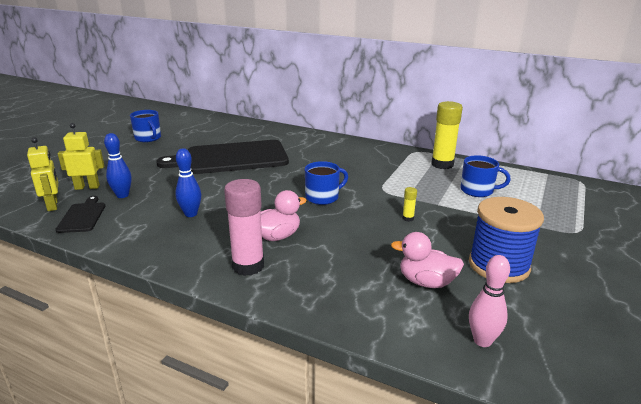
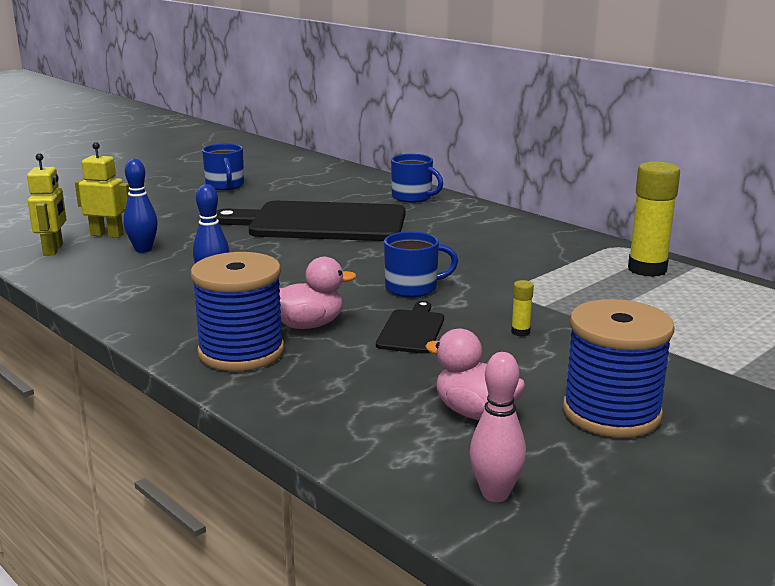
camera: 20 degrees right, 5 degrees down
(82, 216) = (79, 266): black cutting board -> black cutting board (412, 330)
(248, 266) = (241, 352): pink glue stick -> blue spool
(478, 190) = (674, 312): blue mug -> blue mug (413, 197)

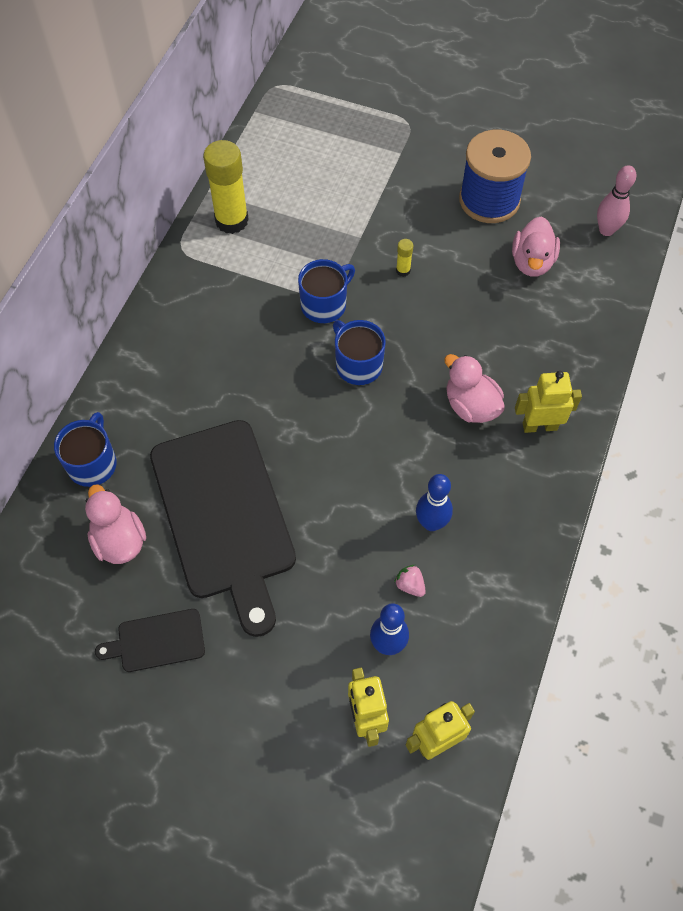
camera: 115 degrees left, 40 degrees up
(174, 265) = (410, 585): none -> pink strawberry
(225, 185) = (124, 705): blue mug -> blue mug (325, 304)
(241, 352) = (539, 426): blue spool -> yellow robot
(340, 196) = (119, 540): none -> pink duck
(412, 330) = (438, 335): black cutting board -> black cutting board (157, 641)

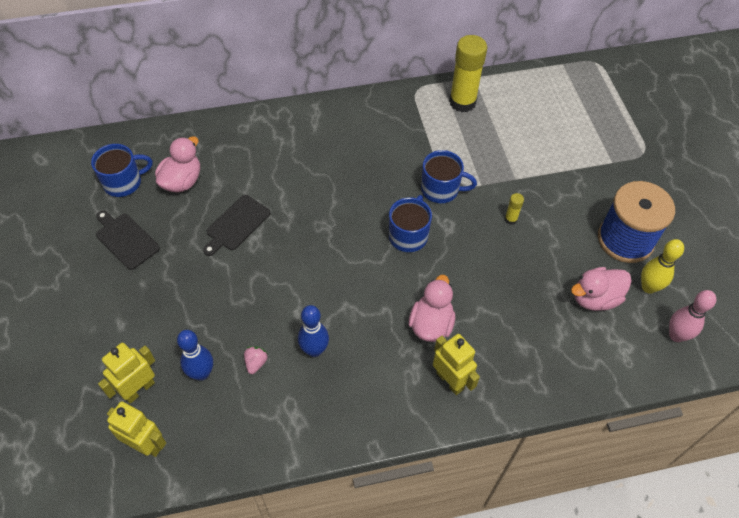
camera: 55 degrees right, 5 degrees down
(93, 463) = (226, 137): blue mug -> blue mug (124, 182)
(224, 515) = (236, 224): black cutting board -> black cutting board, size x0.44
(548, 217) = (648, 287): none -> yellow bowling pin

